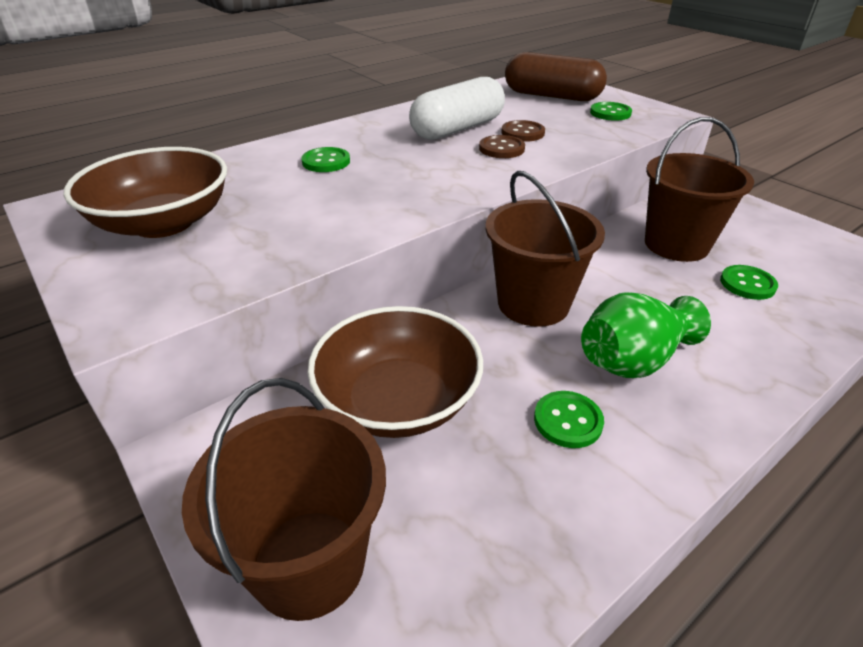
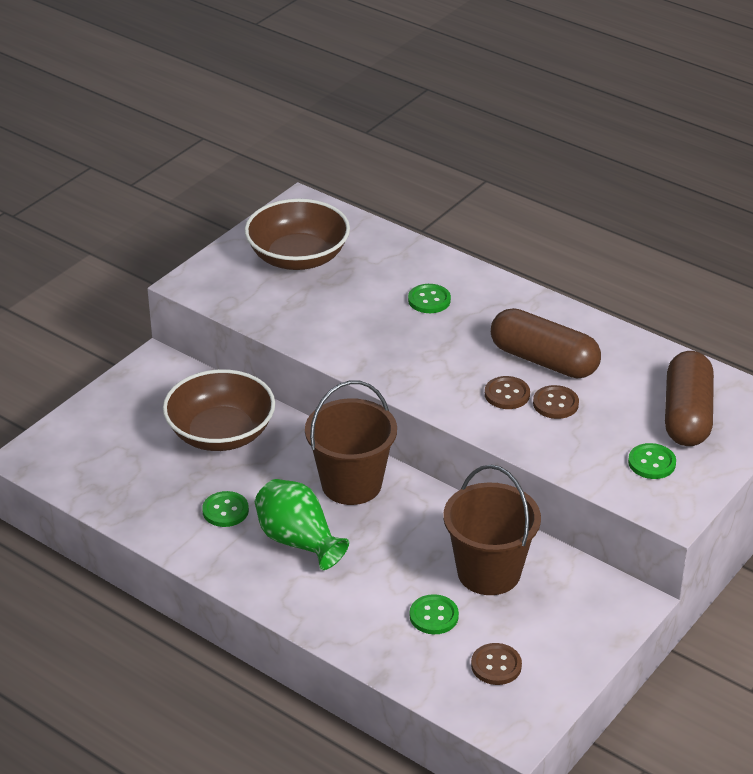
camera: 75 degrees right, 0 degrees up
(309, 562) = (101, 426): brown bucket -> none
(457, 129) = (544, 360): white capsule -> brown capsule
(808, 261) = (496, 665): none -> brown button

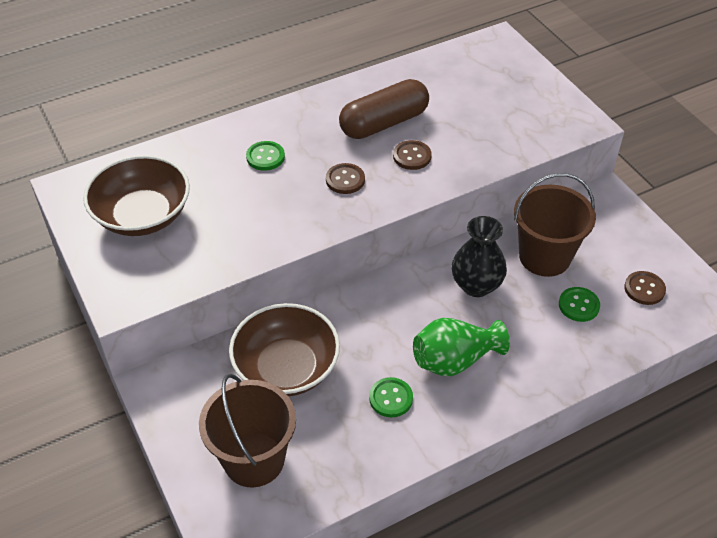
camera: 65 degrees left, 10 degrees up
(351, 484) = (403, 301): brown bucket -> brown bucket (254, 459)
(409, 530) = (476, 285): none -> black vase
(555, 404) = (438, 135): brown button -> brown button (345, 180)
(651, 463) = (530, 114): green button -> none
(687, 415) = (488, 79): brown capsule -> none

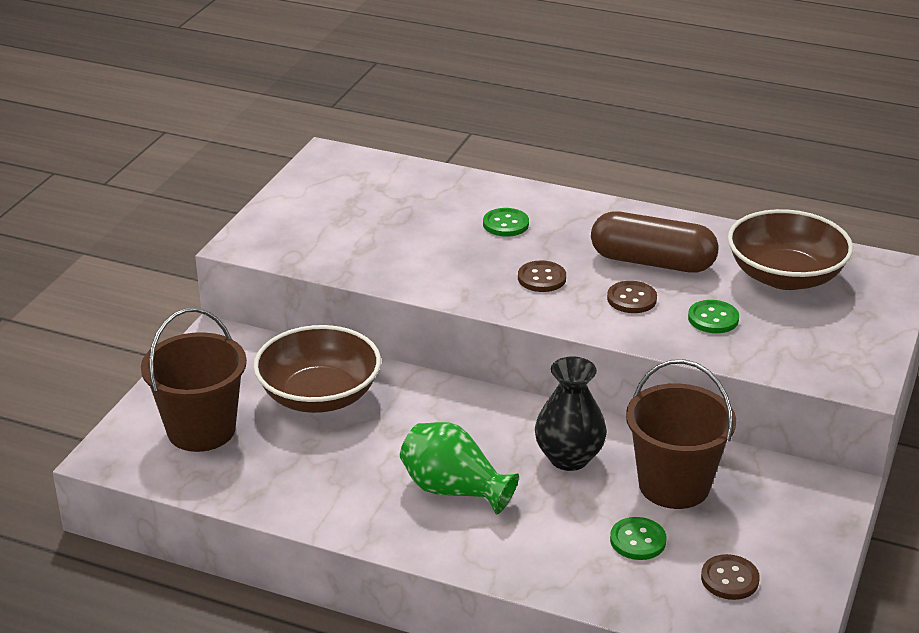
camera: 50 degrees right, 15 degrees down
(142, 215) = (348, 204): brown bowl -> brown bowl (785, 276)
(391, 398) = (358, 473): green button -> green button (713, 318)

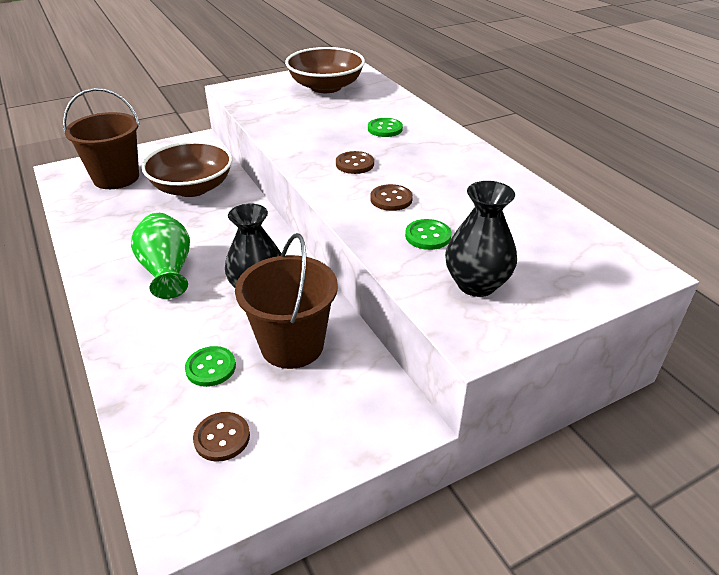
camera: 40 degrees right, 5 degrees up
(652, 262) = (443, 184): brown capsule -> none
(785, 276) = (531, 233): brown bowl -> brown bowl (326, 87)
(805, 340) = (476, 284): none -> black vase

